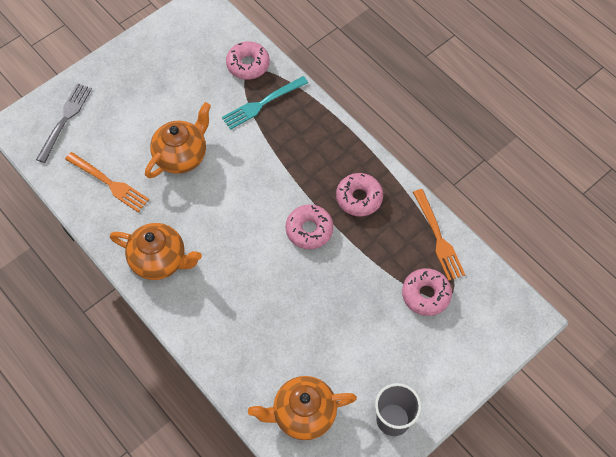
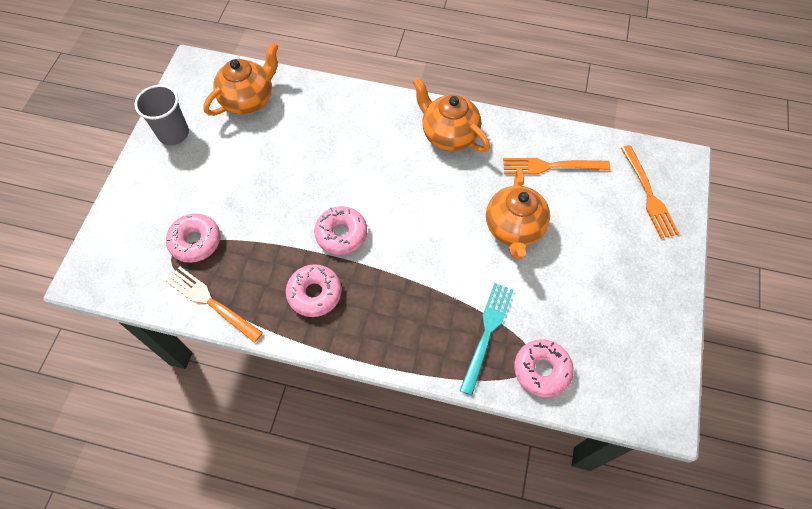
camera: 145 degrees right, 0 degrees up
(65, 119) = (649, 195): grey fork -> orange fork
(160, 260) = (448, 134): orange teapot -> orange teapot turned 60 degrees clockwise

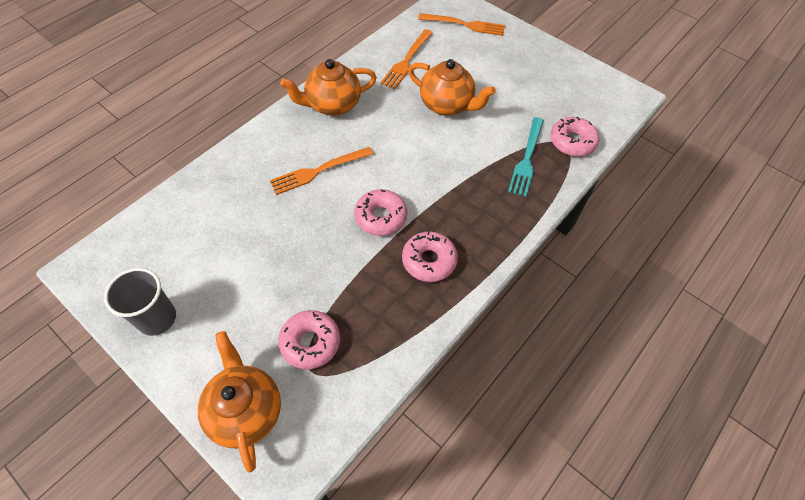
camera: 65 degrees left, 5 degrees down
(210, 302) = (389, 352): orange fork -> orange fork (318, 171)
(248, 99) = (171, 233): orange teapot -> orange teapot (246, 410)
(487, 332) = (527, 159): turquoise fork -> turquoise fork turned 120 degrees counterclockwise

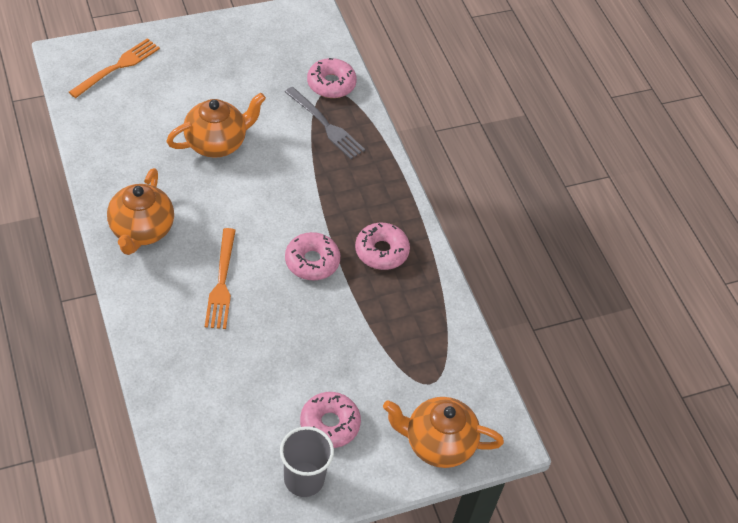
camera: 65 degrees left, 5 degrees down
(310, 342) = (404, 372): pink donut -> pink donut (329, 424)
(406, 61) = (130, 140): orange fork -> none
(527, 159) = (326, 125): turquoise fork -> grey fork

